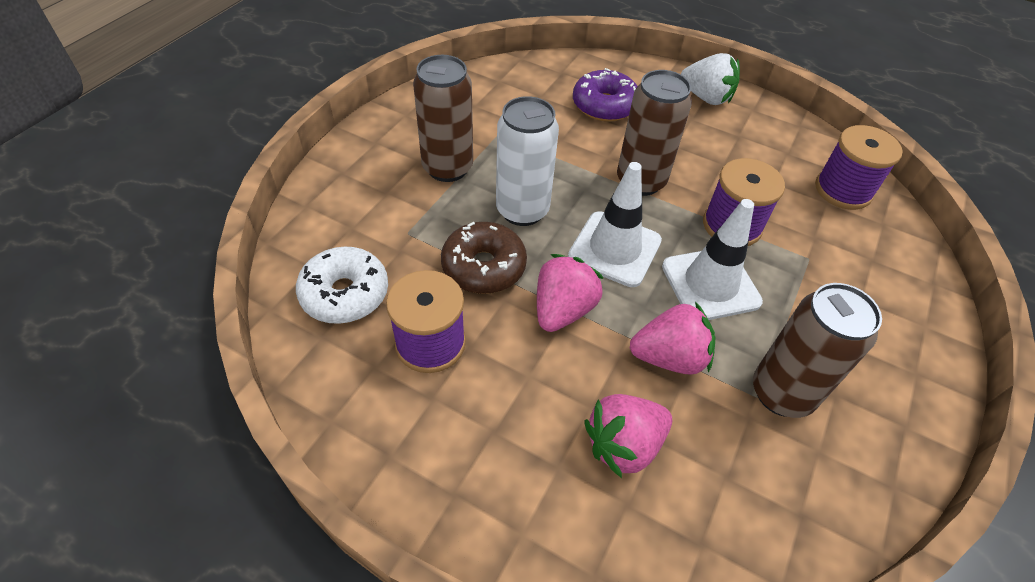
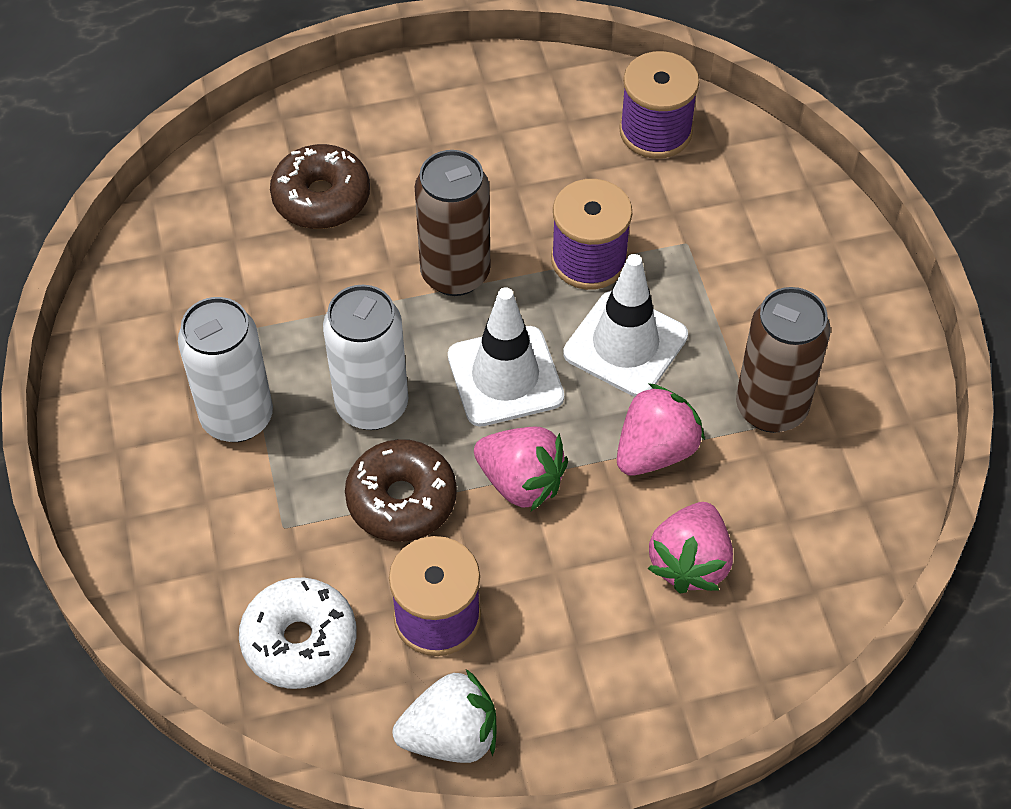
camera: 40 degrees left, 5 degrees up
(447, 168) = (237, 417): brown can -> white can
(563, 310) = (521, 482): pink strawberry -> pink strawberry turned 135 degrees clockwise
(604, 105) = (321, 198): purple donut -> brown donut
(706, 97) = (420, 102): white strawberry -> white strawberry (451, 736)

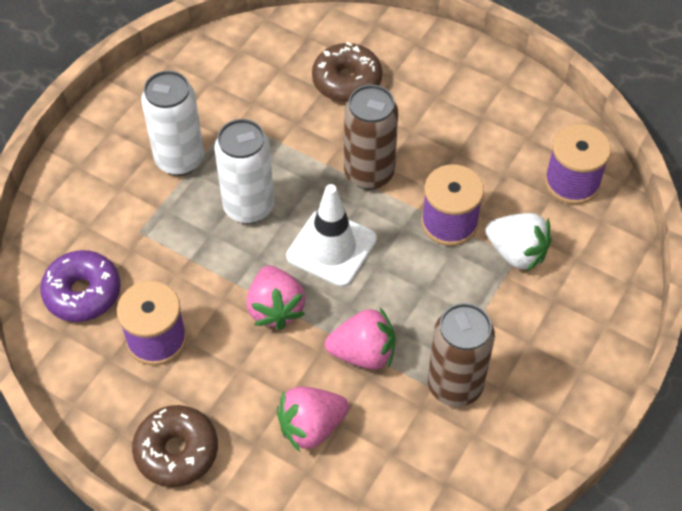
camera: 45 degrees right, 0 degrees up
(299, 641) = (83, 293): white donut -> purple donut
(401, 500) = (207, 266): brown donut -> brown donut (176, 451)
(451, 736) = (95, 402): white strawberry -> white strawberry (516, 252)
(625, 344) = (415, 284): white traffic cone -> none

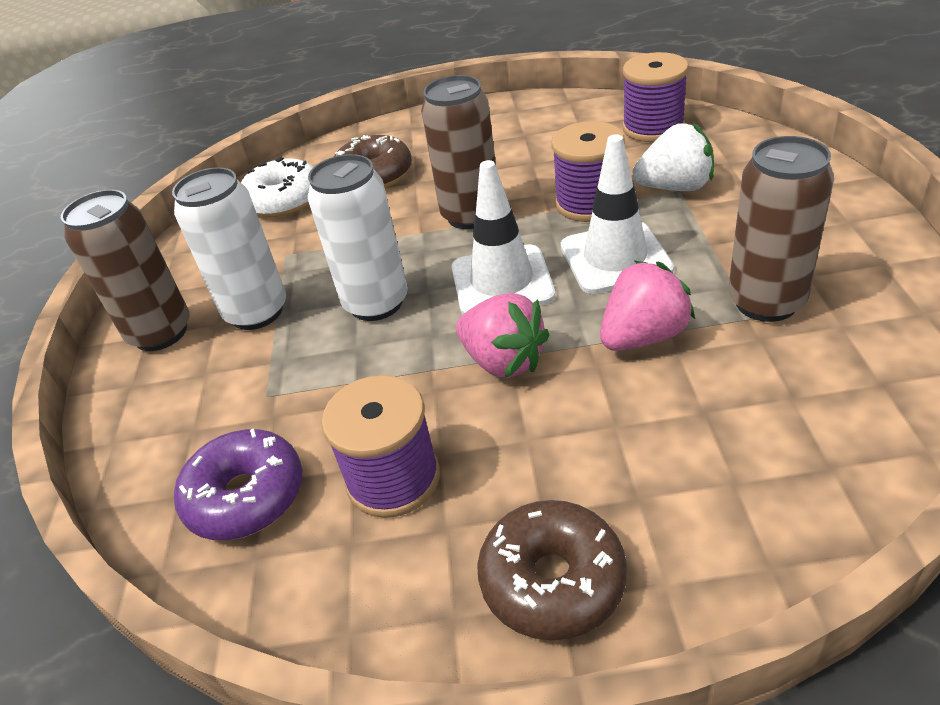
camera: 30 degrees left, 15 degrees down
(118, 134) = (160, 333): none -> brown can
(272, 60) = (284, 200): none -> white donut
(311, 427) = (678, 435): pink strawberry -> none
(413, 283) = (615, 258): none -> white traffic cone

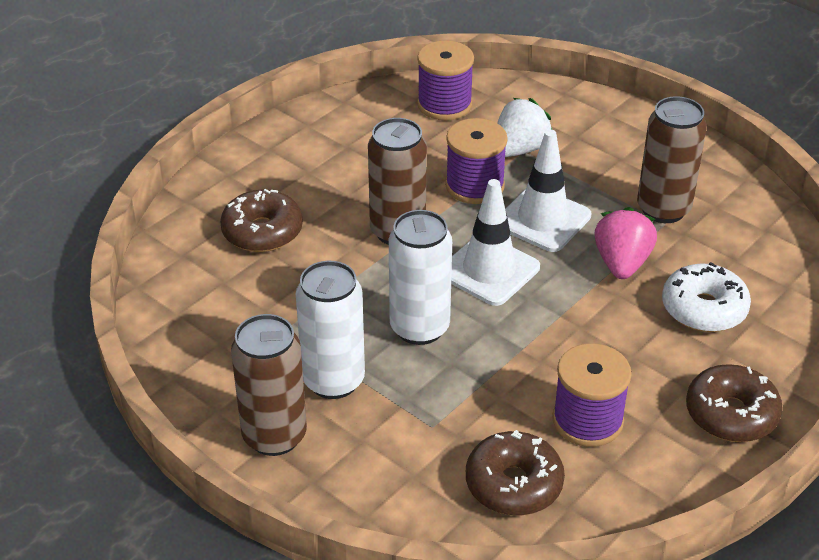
camera: 50 degrees left, 0 degrees up
(246, 496) = (513, 484): purple donut -> brown donut
(284, 200) = (207, 287): white donut -> white donut (704, 309)
(503, 361) = (560, 320): pink strawberry -> none

